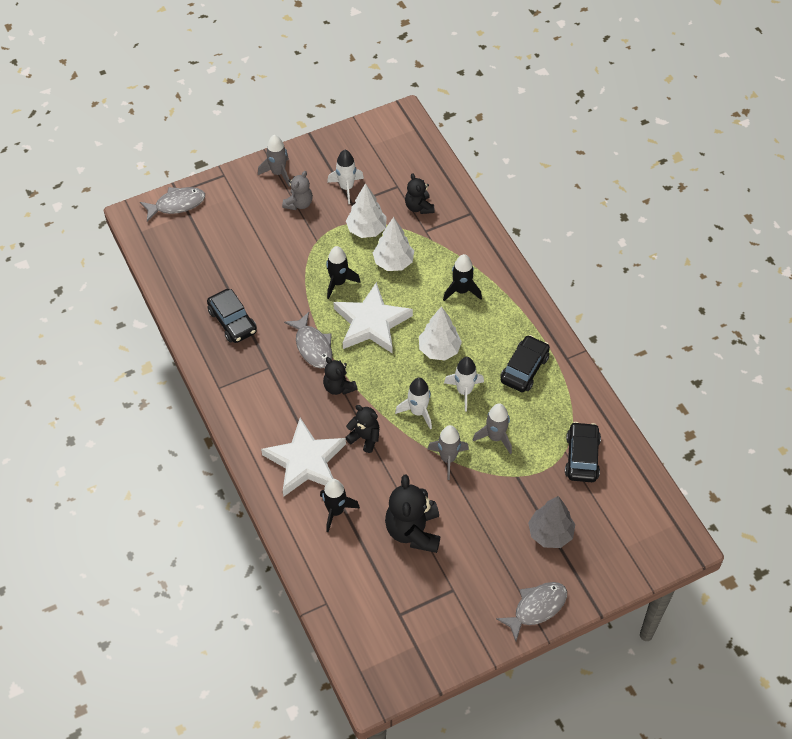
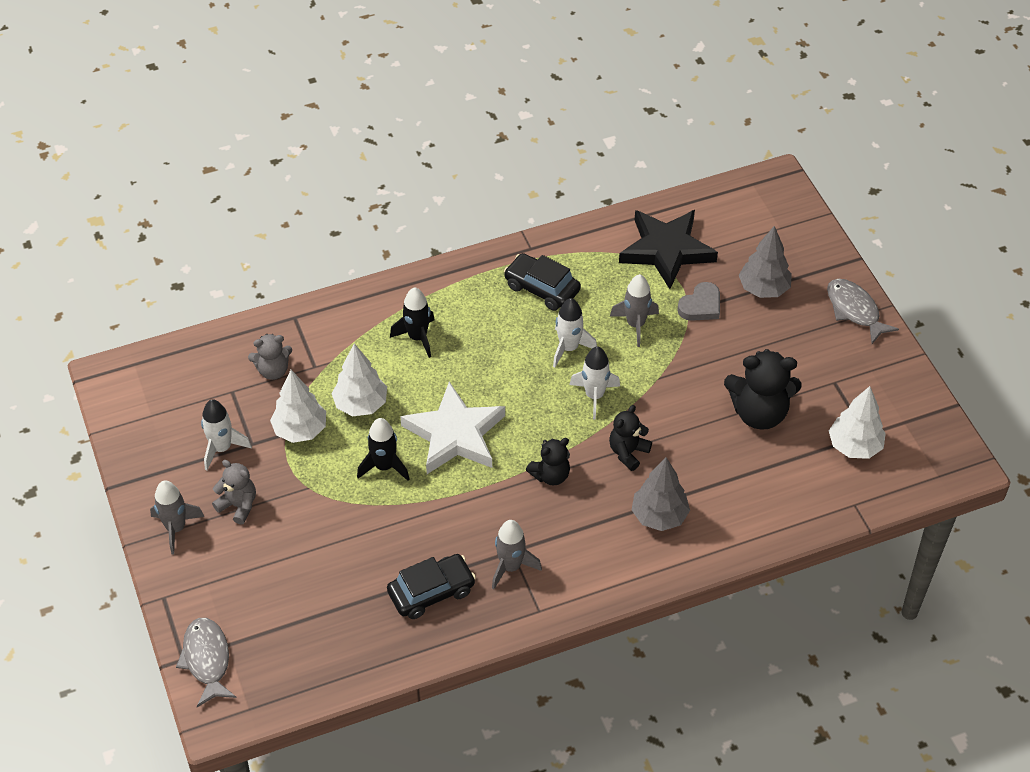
camera: 85 degrees left, 5 degrees down
(305, 461) = (659, 516): white star -> grey tree
(313, 346) = (484, 500): grey fish -> none
(335, 511) = (731, 488): black rocket -> none
(419, 207) = (273, 370): black teddy bear -> grey teddy bear
(439, 350) = (505, 367): white tree -> white tree (854, 446)
(448, 459) = (662, 372): grey rocket -> grey rocket (510, 567)
(523, 485) = (701, 306): none -> grey heart
(582, 457) = (666, 250): black car -> black star

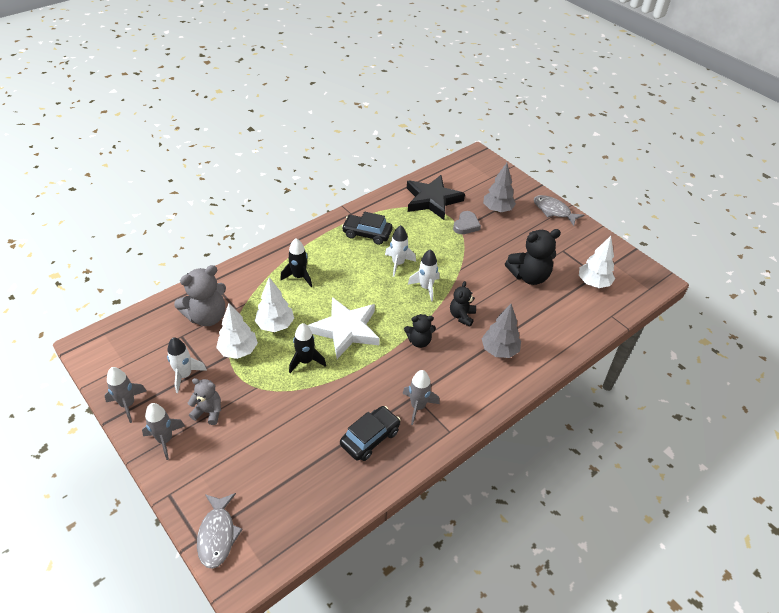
camera: 20 degrees left, 5 degrees down
(207, 660) = (217, 535): grey fish -> grey fish turned 150 degrees counterclockwise
(273, 370) = (207, 316): grey teddy bear -> grey teddy bear, size x1.70
(550, 475) = (419, 341): black teddy bear -> black teddy bear turned 45 degrees clockwise
(635, 325) = (432, 243): grey rocket -> grey rocket (128, 404)

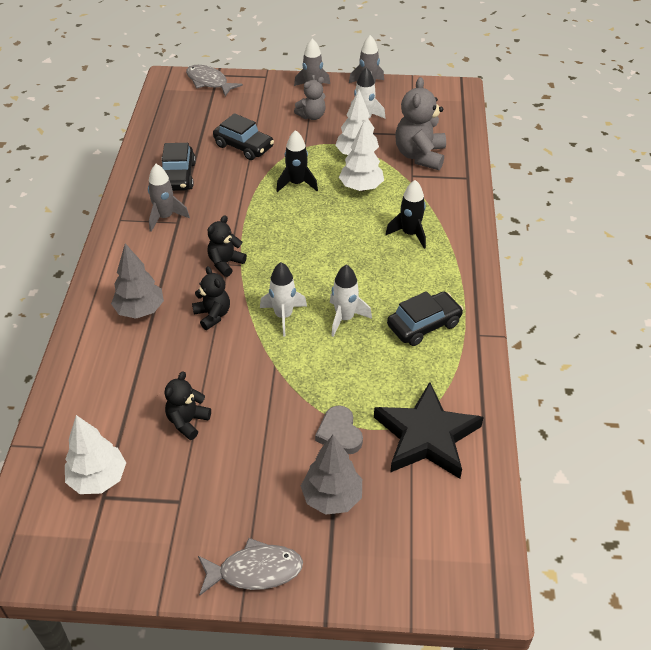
camera: 135 degrees right, 0 degrees up
(292, 426) = (244, 146): none -> black car
(346, 330) = (300, 225): white star -> none
(529, 276) = (187, 421): black teddy bear -> black teddy bear, size x0.59

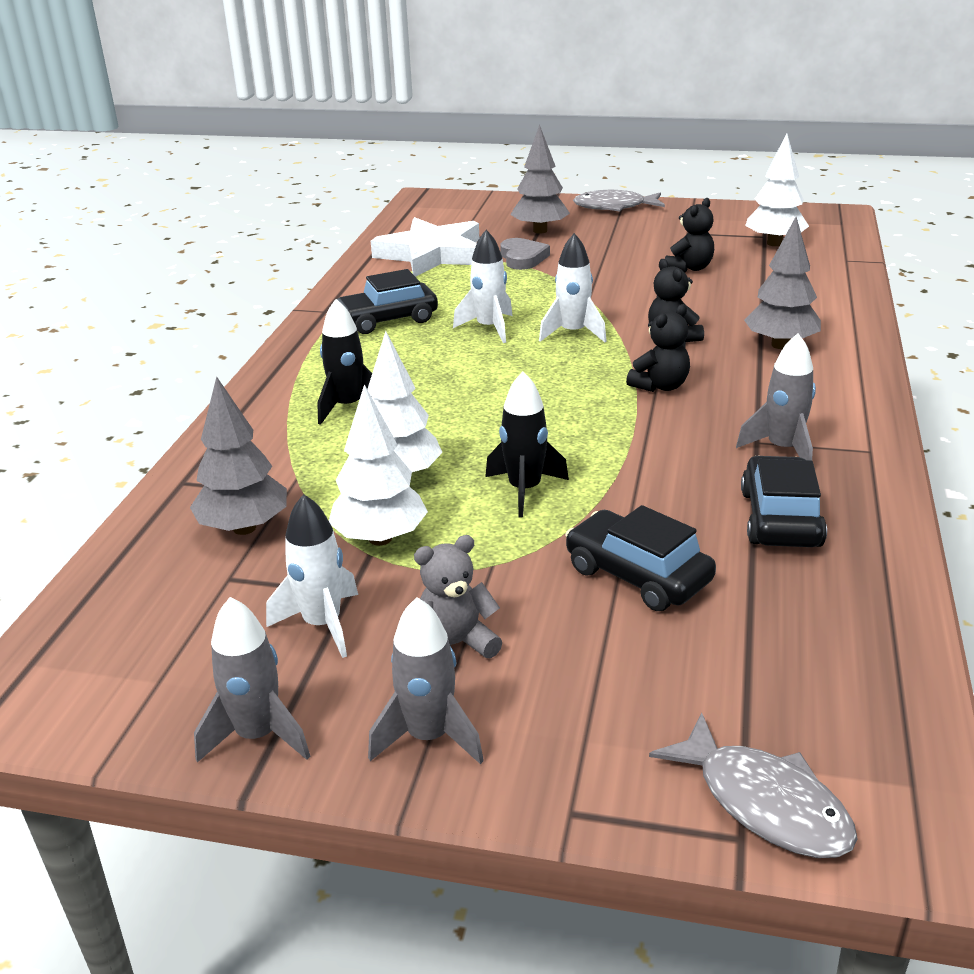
camera: 170 degrees left, 15 degrees down
(420, 156) = (244, 528): grey teddy bear -> grey tree
(426, 436) = (432, 254): black star -> white star

